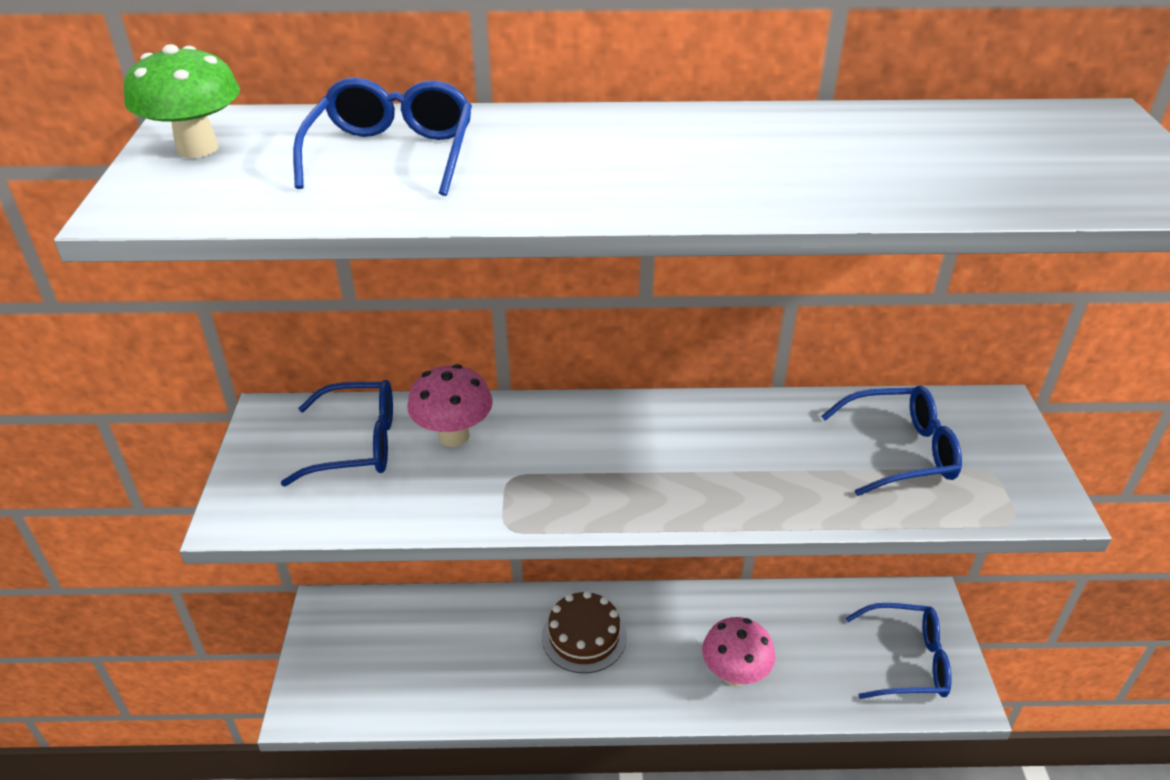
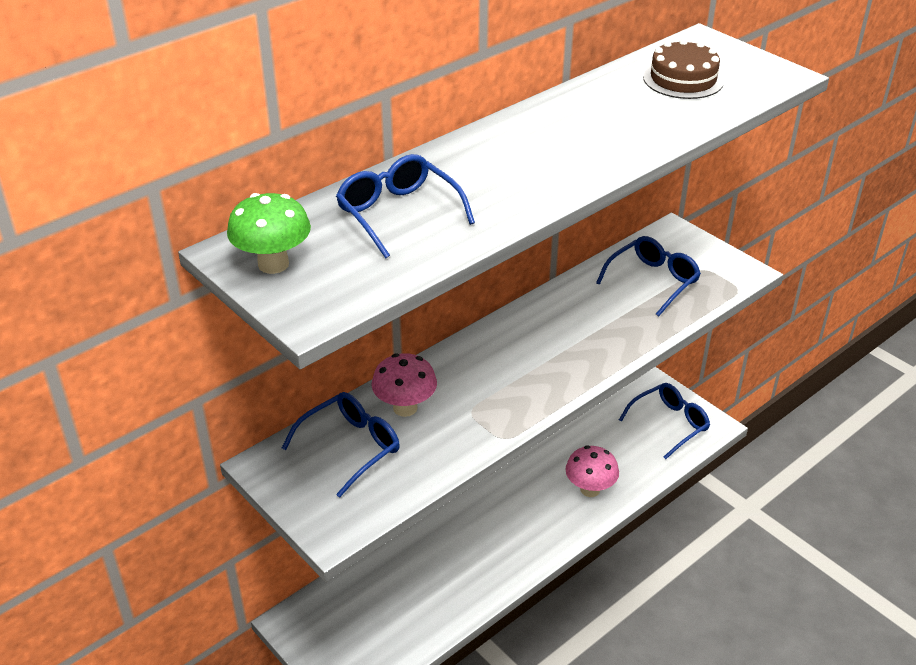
camera: 40 degrees left, 0 degrees up
(584, 636) = (483, 525): brown cake -> brown cake (683, 79)

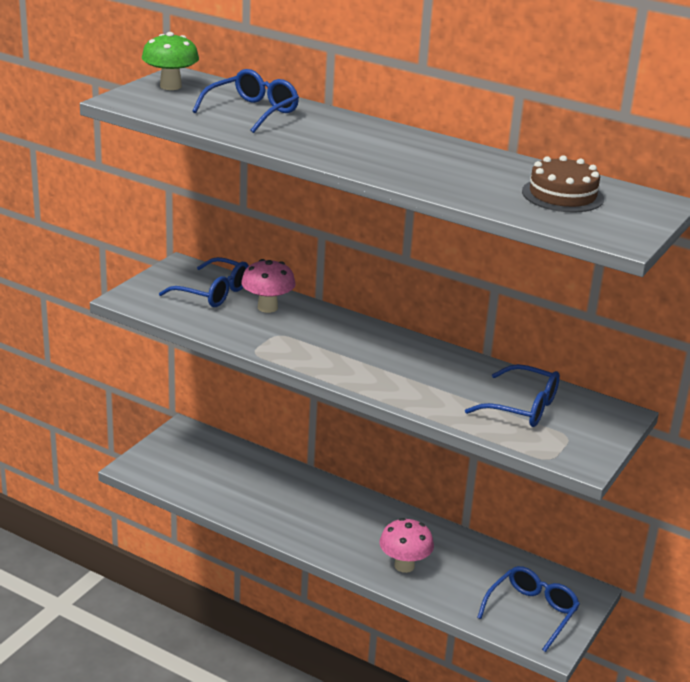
camera: 70 degrees right, 10 degrees down
(669, 424) = (532, 612): blue glasses -> blue glasses turned 90 degrees counterclockwise

